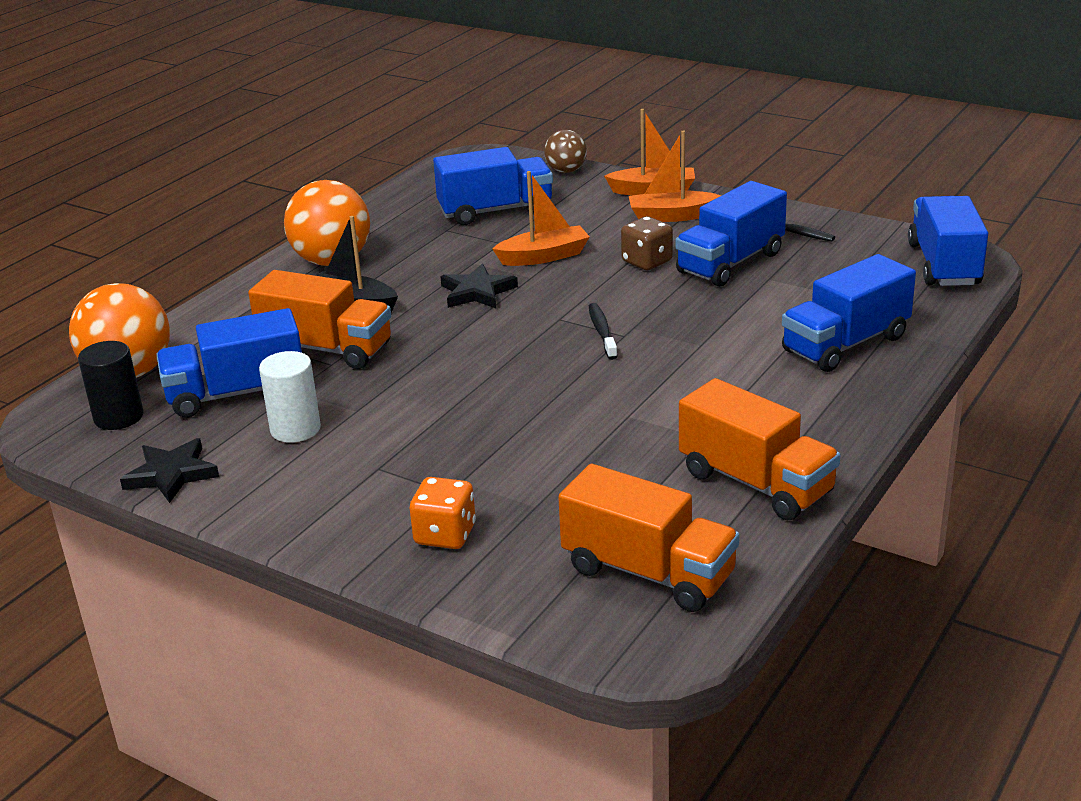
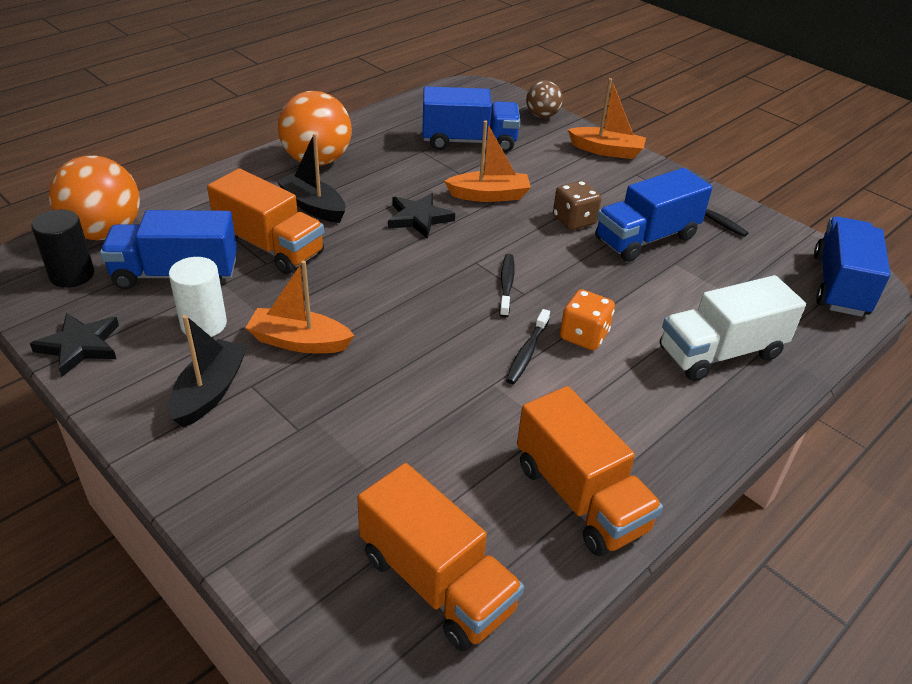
camera: 10 degrees right, 10 degrees up
(338, 482) = (210, 392): none -> black boat
(445, 535) = (272, 480): orange dice -> orange dice (583, 336)
(651, 383) = (527, 352): none -> black toothbrush
(672, 216) = (613, 179): orange boat -> orange boat (299, 342)
(845, 344) = (720, 353): blue truck -> white truck

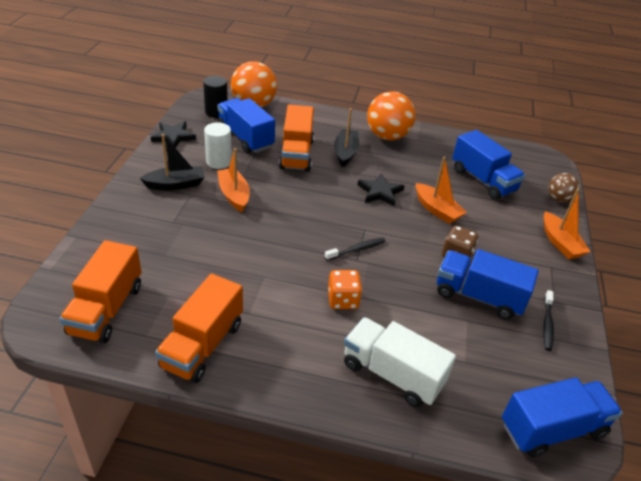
camera: 55 degrees right, 0 degrees up
(527, 352) = (303, 280): black toothbrush -> none

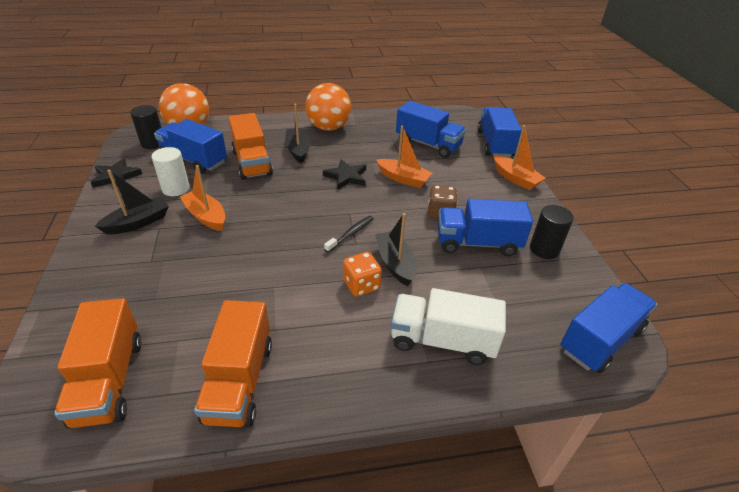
camera: 20 degrees left, 0 degrees up
(385, 290) = (395, 263): none -> black boat
(547, 324) = (544, 249): black toothbrush -> black cylinder
(559, 199) = (494, 144): brown ball -> blue truck

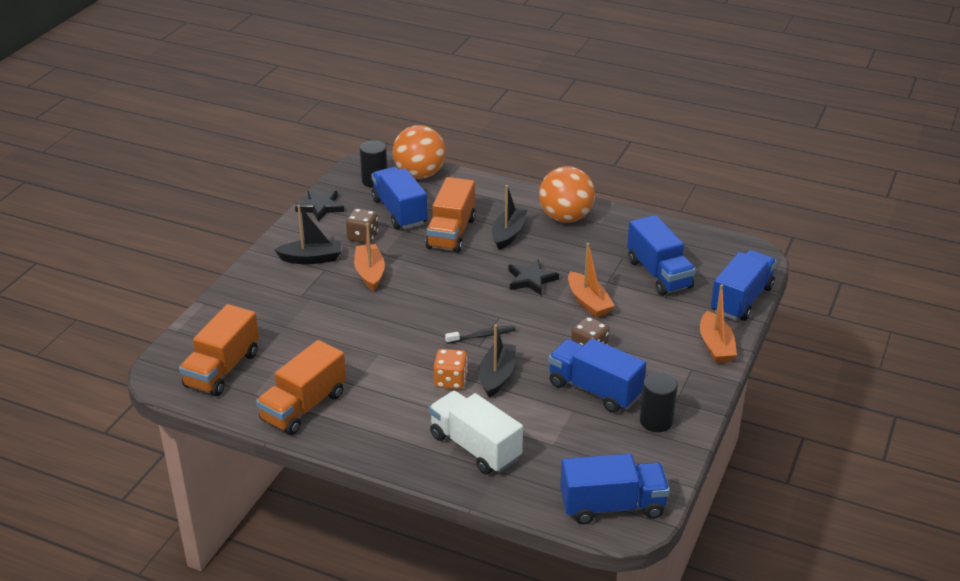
camera: 35 degrees right, 5 degrees down
(176, 189) = (363, 237): white cylinder -> brown dice

